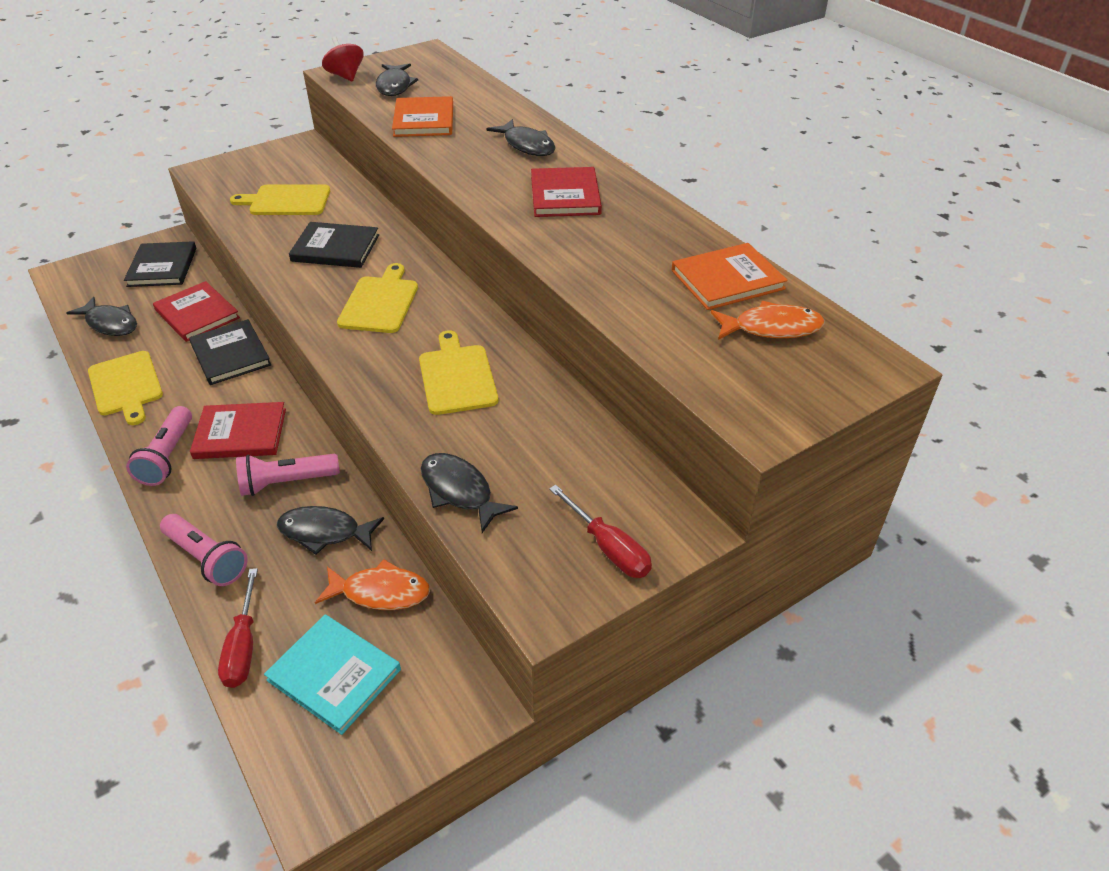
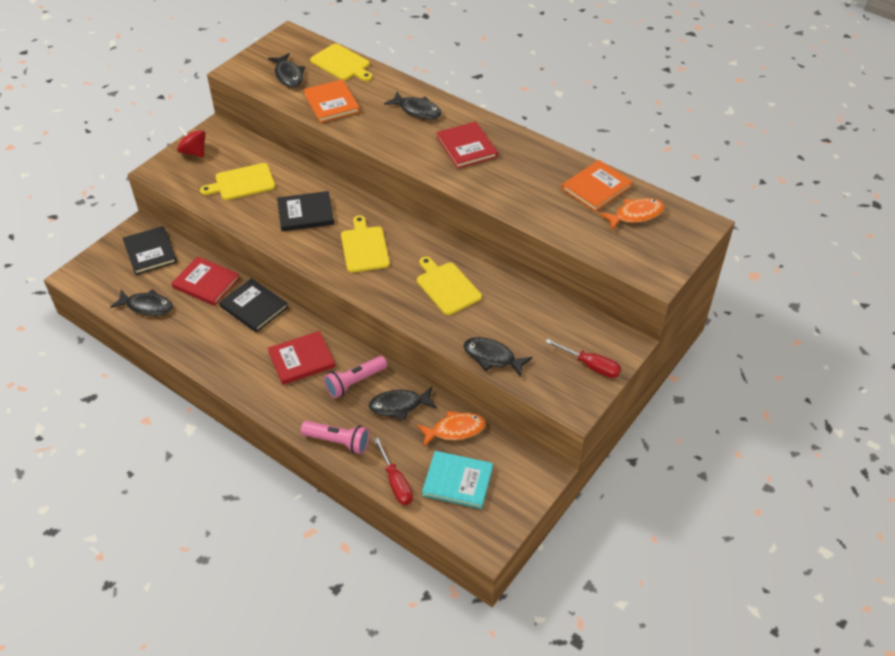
camera: 20 degrees left, 5 degrees up
(126, 386) = (197, 348): yellow cutting board -> yellow cutting board (342, 63)
(168, 456) = (264, 387): pink flashlight -> none
(345, 76) = (245, 73): red spinning top -> red spinning top (194, 152)

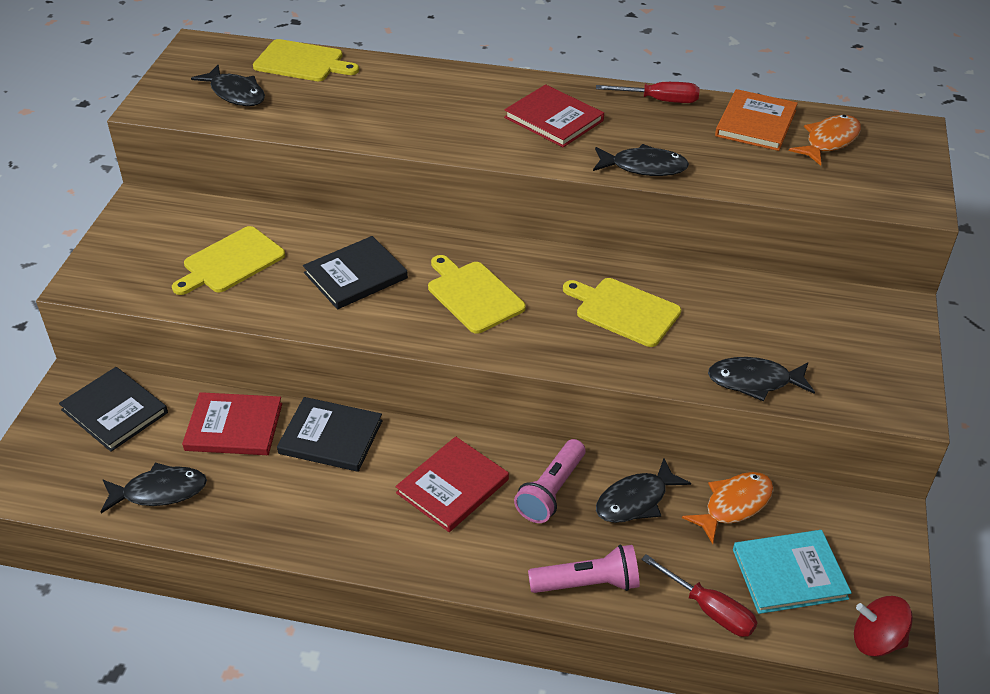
camera: 25 degrees left, 5 degrees down
(194, 152) = (126, 241): red spinning top -> red spinning top (876, 640)
(332, 103) = (325, 112): orange book -> none
(417, 110) = (452, 92): black fish -> black fish (644, 167)
(591, 366) = (883, 349): red screwdriver -> red screwdriver (659, 100)

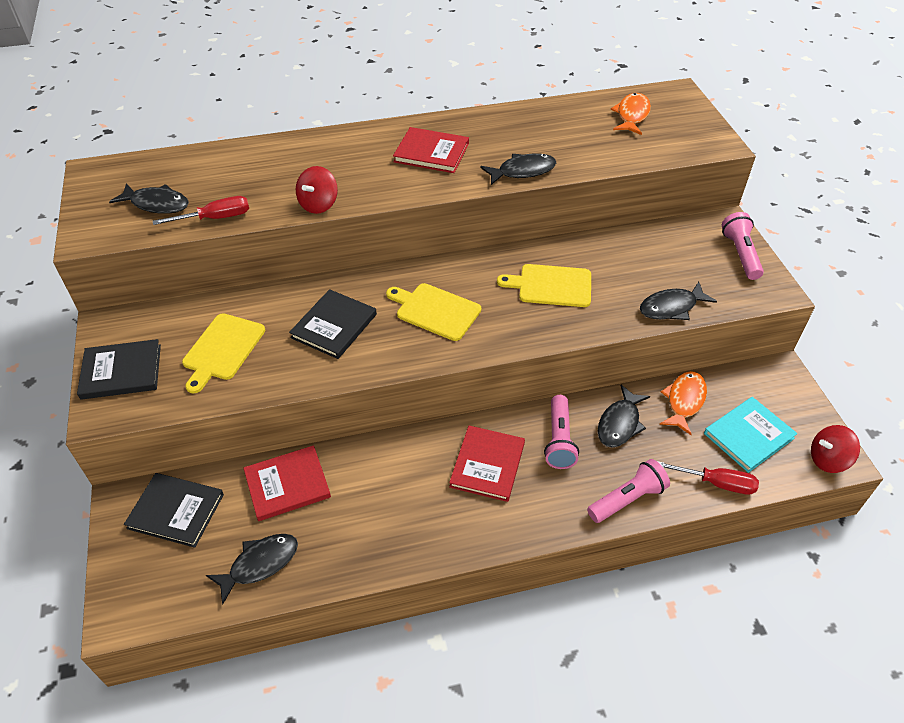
camera: 25 degrees left, 5 degrees up
(302, 62) = (197, 161): yellow cutting board -> none
(330, 437) = (371, 462): black book -> black book (121, 372)
(393, 139) = (319, 204): none -> red spinning top
(659, 100) = (497, 117): red screwdriver -> red screwdriver (216, 218)
(755, 123) = (575, 116): orange book -> none
(892, 350) = (740, 254): none -> pink flashlight

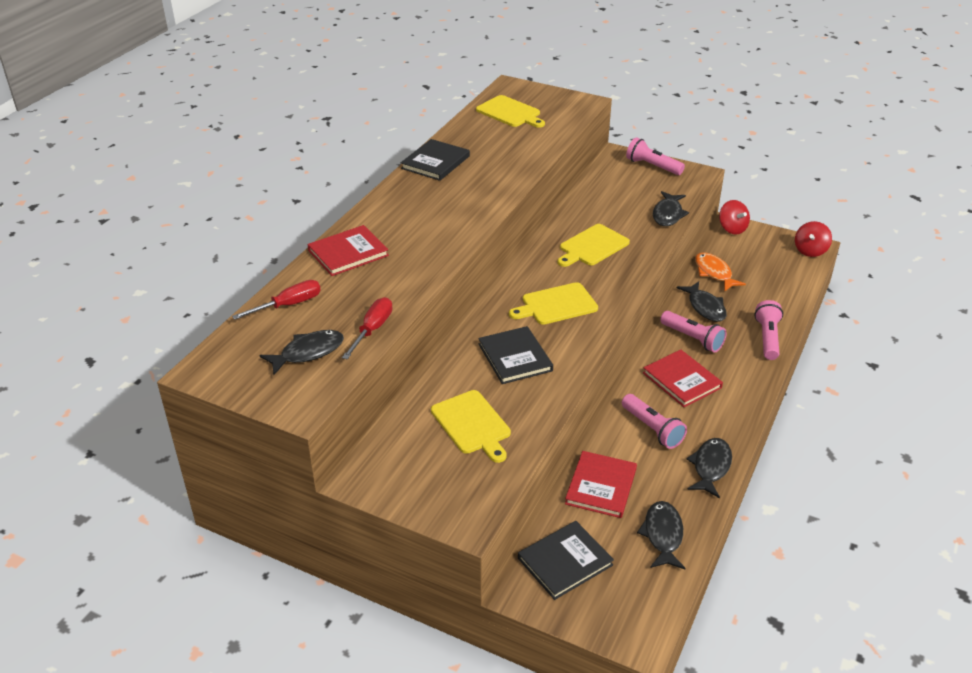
camera: 50 degrees left, 10 degrees down
(121, 372) = (431, 492): black book -> black book (435, 162)
(319, 204) = (426, 275): red spinning top -> red spinning top (732, 228)
(396, 480) = (652, 429): none -> pink flashlight
(431, 153) = (435, 202): red book -> red book (348, 253)
(522, 171) = (510, 178): black fish -> black fish (710, 467)
(632, 115) = (510, 112): orange fish -> yellow cutting board
(717, 483) = (788, 298): red screwdriver -> red screwdriver (288, 305)
(748, 436) = (765, 266): turquoise book -> none

